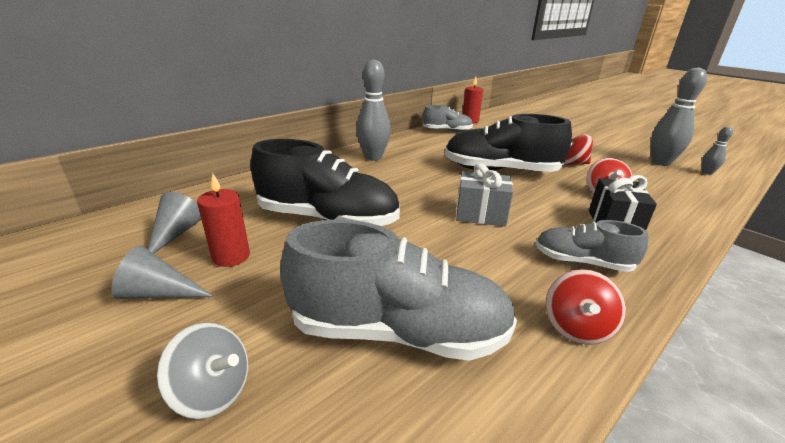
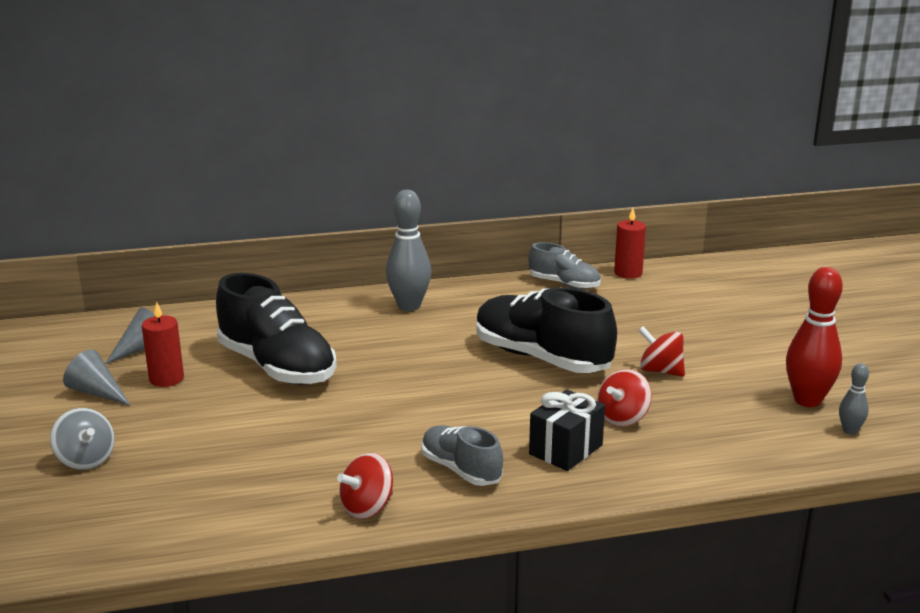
camera: 30 degrees right, 5 degrees down
(398, 331) = (230, 466): grey shoe -> none
(480, 214) = (432, 401): grey gift -> none
(661, 162) = (807, 400): grey bowling pin -> red bowling pin

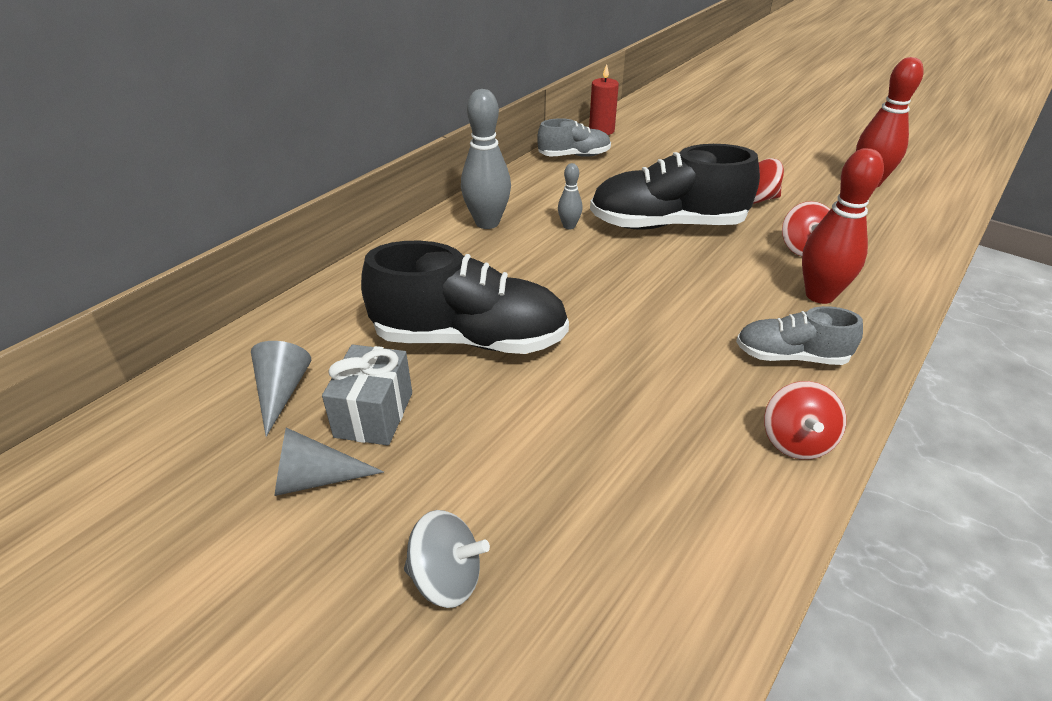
camera: 40 degrees left, 15 degrees up
(166, 379) = (374, 414): red candle -> grey gift
(565, 449) = (819, 295): black gift -> red bowling pin
(850, 431) = (925, 194): grey bowling pin -> grey bowling pin (569, 226)

